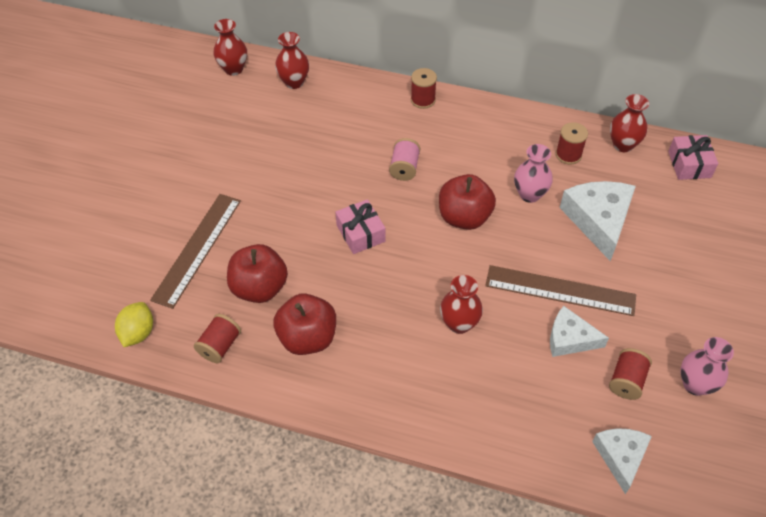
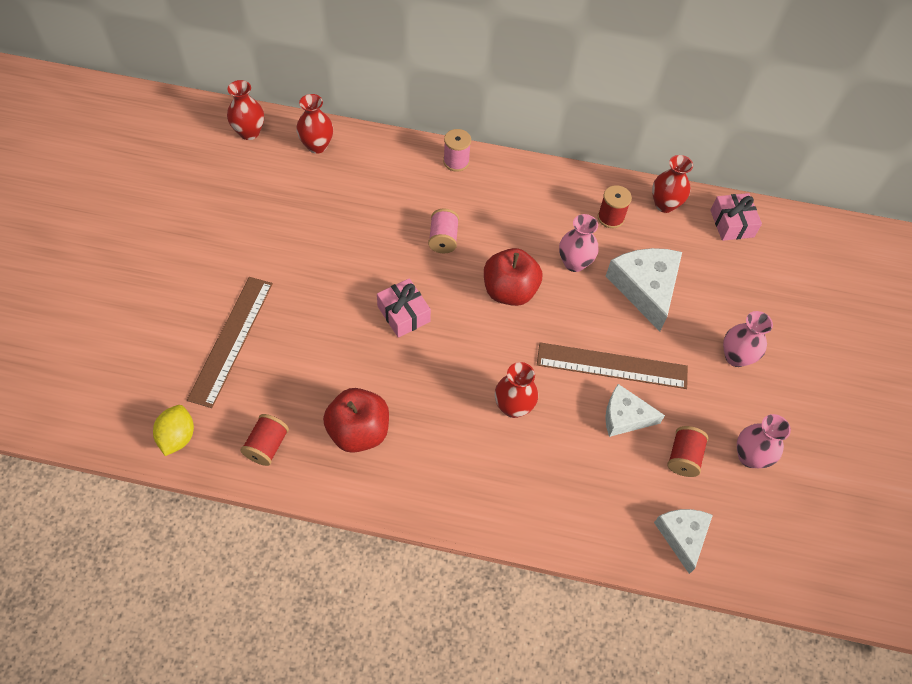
camera: 10 degrees left, 5 degrees up
(260, 288) = (303, 380): red apple -> none
(423, 100) = (456, 161): red spool -> pink spool
(686, 289) = (736, 357): none -> pink vase

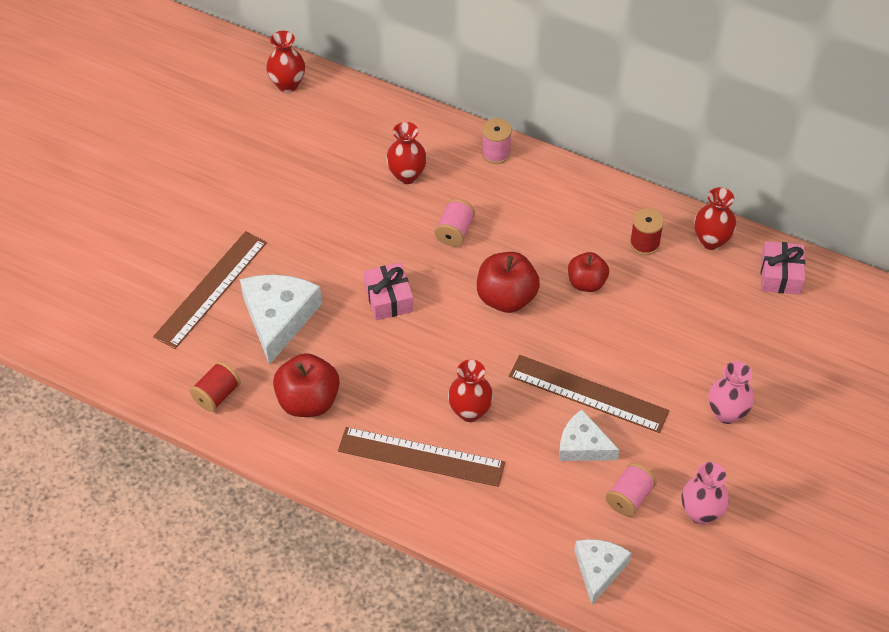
camera: 20 degrees right, 5 degrees down
(177, 437) = (136, 368): yellow lemon -> none
(317, 146) = (353, 110): red vase -> red vase (407, 175)
(483, 463) = (421, 456): none -> brown ruler
(574, 263) = (586, 283): pink vase -> red apple
(645, 288) = (655, 323): white cheese -> white cheese (278, 318)
(683, 457) = (629, 497): red spool -> pink spool

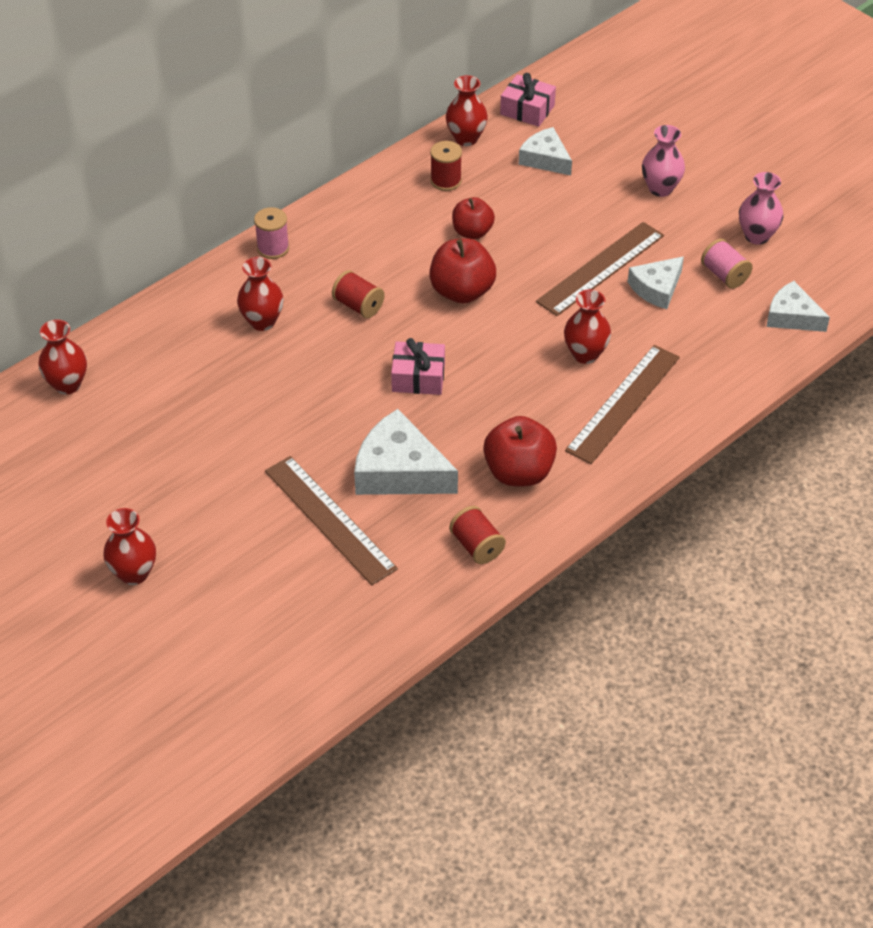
camera: 70 degrees left, 5 degrees down
(118, 190) = (134, 573): none -> red vase
(454, 232) = (358, 306): pink spool -> red spool
(717, 309) = (545, 159): none -> white cheese

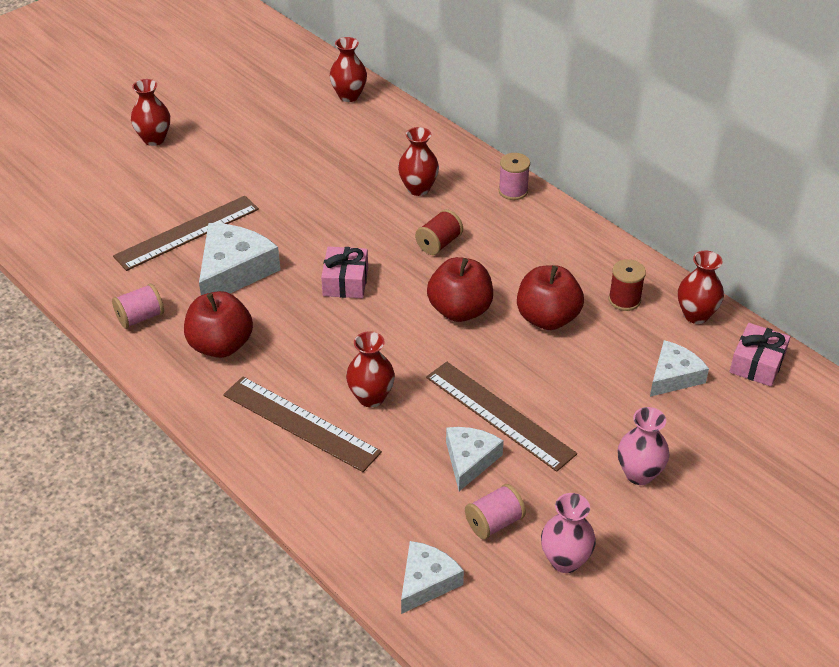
camera: 90 degrees right, 5 degrees down
(472, 232) = (547, 318): red apple -> red apple, size x1.51
(477, 546) = (140, 317): red spool -> pink spool
(656, 288) = (470, 460): white cheese -> white cheese turned 60 degrees clockwise

